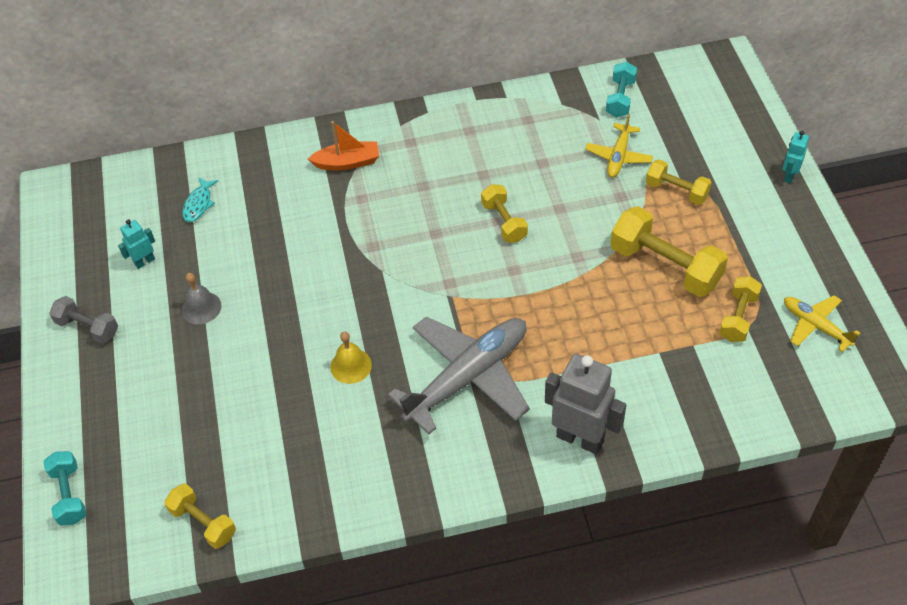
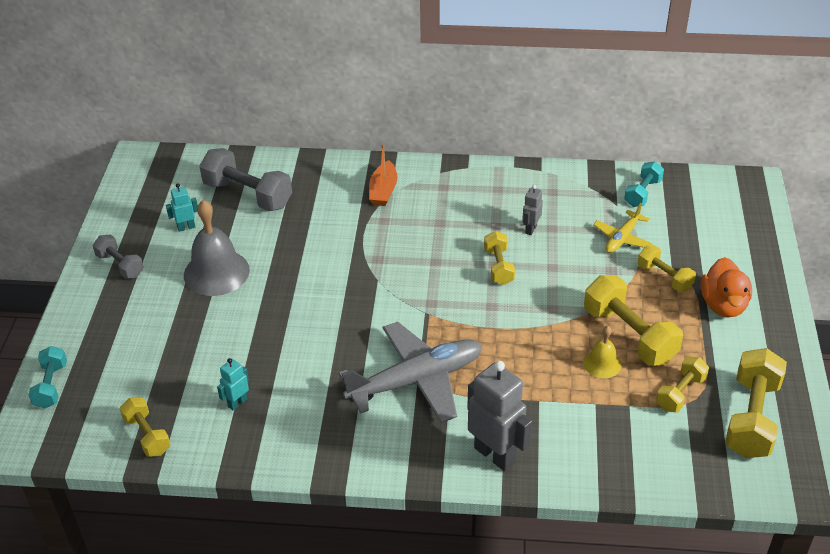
camera: 15 degrees right, 10 degrees down
(199, 204) = (248, 195): turquoise fish -> grey dumbbell
(201, 308) = (216, 272): grey bell -> grey bell, size x1.88
(347, 162) = (383, 191): orange boat -> orange boat turned 90 degrees clockwise
(351, 366) = (320, 346): yellow bell -> yellow bell (602, 363)
(521, 169) = (530, 229): none -> grey robot
(745, 207) = (723, 305): none -> orange duck
(789, 175) = (775, 289): turquoise robot -> turquoise robot (237, 402)
(815, 326) = (751, 418): yellow plane -> yellow dumbbell

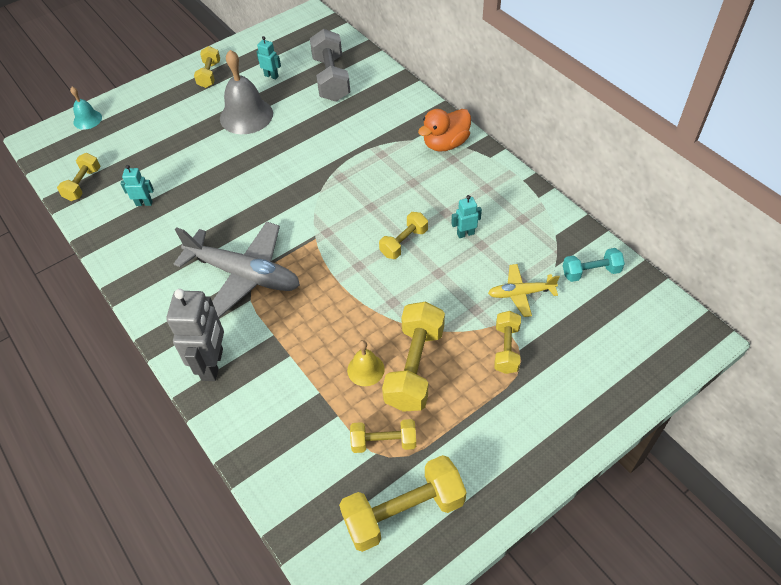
camera: 50 degrees right, 10 degrees up
(51, 386) = (87, 119): turquoise dumbbell -> turquoise bell
(120, 265) = (209, 75): grey dumbbell -> yellow dumbbell
(383, 191) = (411, 134): orange boat -> none
(530, 229) = (465, 234): grey robot -> turquoise robot
(723, 305) = (518, 409): orange duck -> orange duck (445, 144)

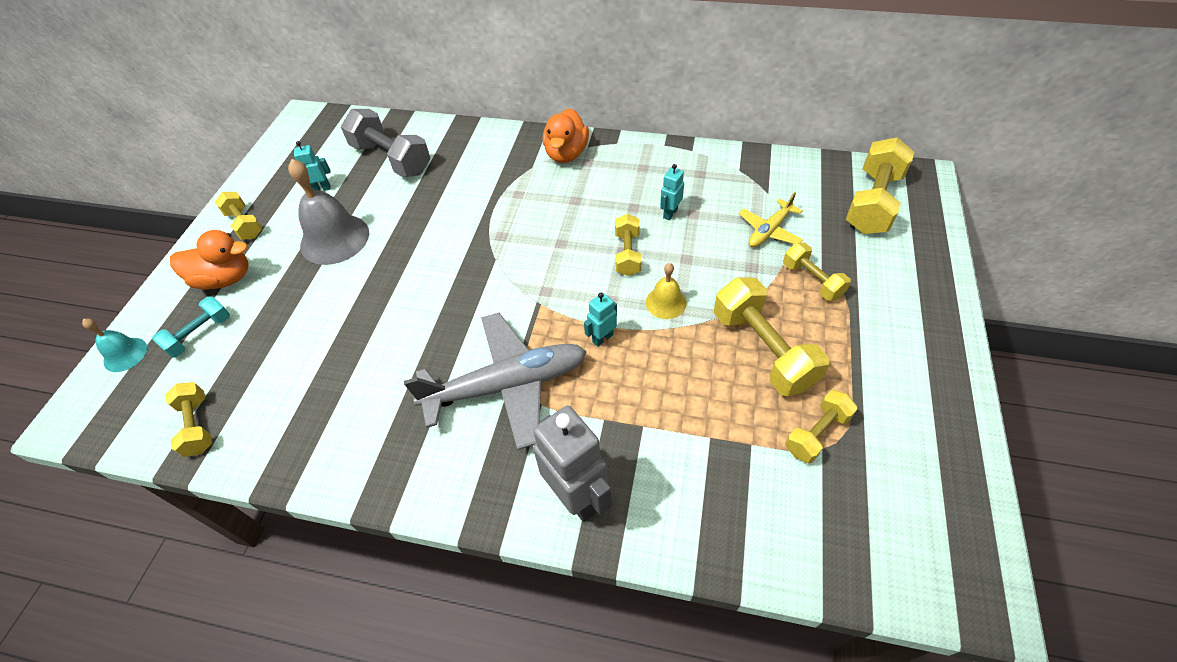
camera: 40 degrees left, 0 degrees up
(144, 203) = (306, 394): turquoise robot -> turquoise robot (602, 338)
(169, 104) = (225, 279): none -> orange duck
(365, 369) = (725, 384): yellow bell -> yellow bell (666, 302)
(403, 511) = (905, 479): yellow dumbbell -> yellow dumbbell (872, 203)
(590, 272) = (798, 181): turquoise dumbbell -> turquoise dumbbell (200, 335)

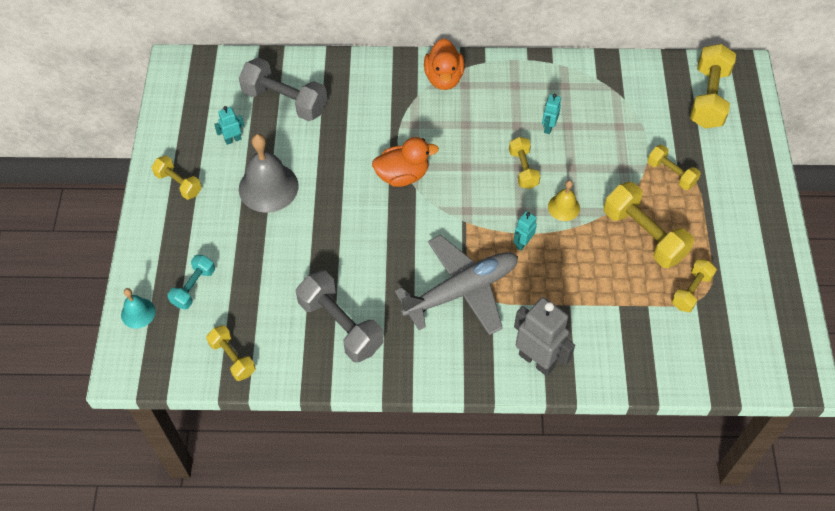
camera: 15 degrees left, 5 degrees up
(225, 279) = (188, 236): orange duck -> orange duck (402, 175)
(343, 406) = (340, 325): none -> grey dumbbell
(769, 230) = (631, 134): yellow plane -> none

